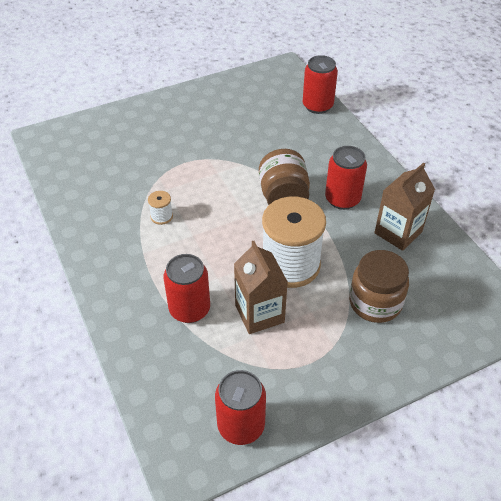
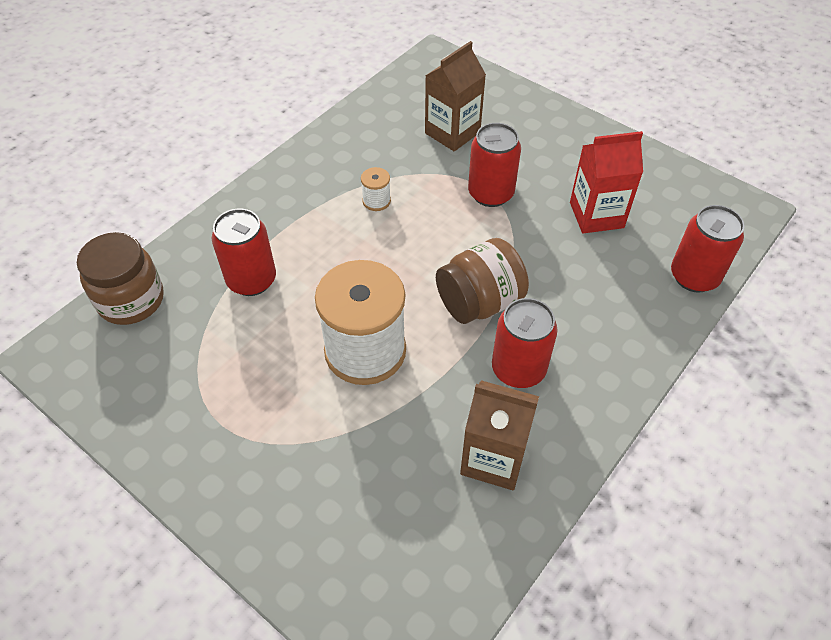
camera: 65 degrees right, 5 degrees up
(241, 426) = (112, 386): red can -> red can (490, 193)
(248, 122) = (596, 215): none -> red carton
(259, 314) = (273, 347): brown carton -> brown carton (452, 133)
(375, 303) = (346, 467): brown jar -> brown jar (131, 300)

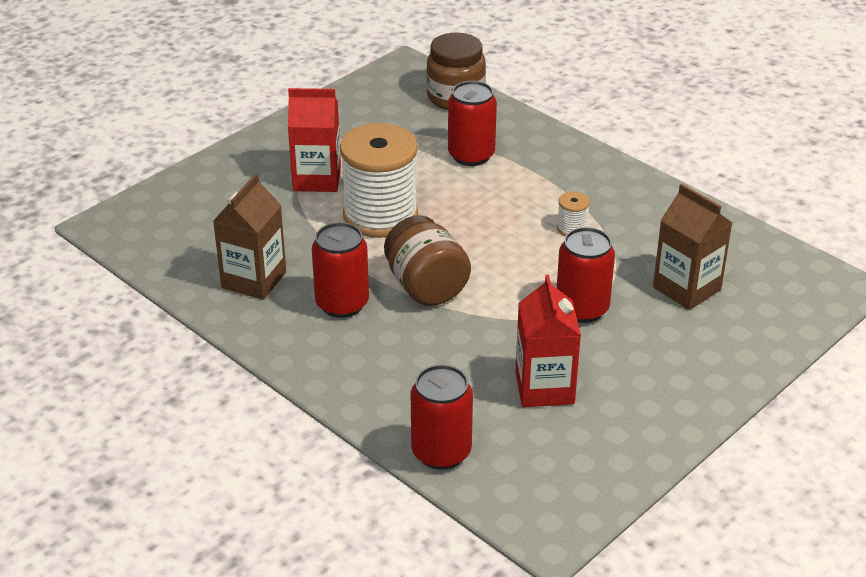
camera: 95 degrees right, 15 degrees down
(295, 421) = (317, 179): none -> red carton

